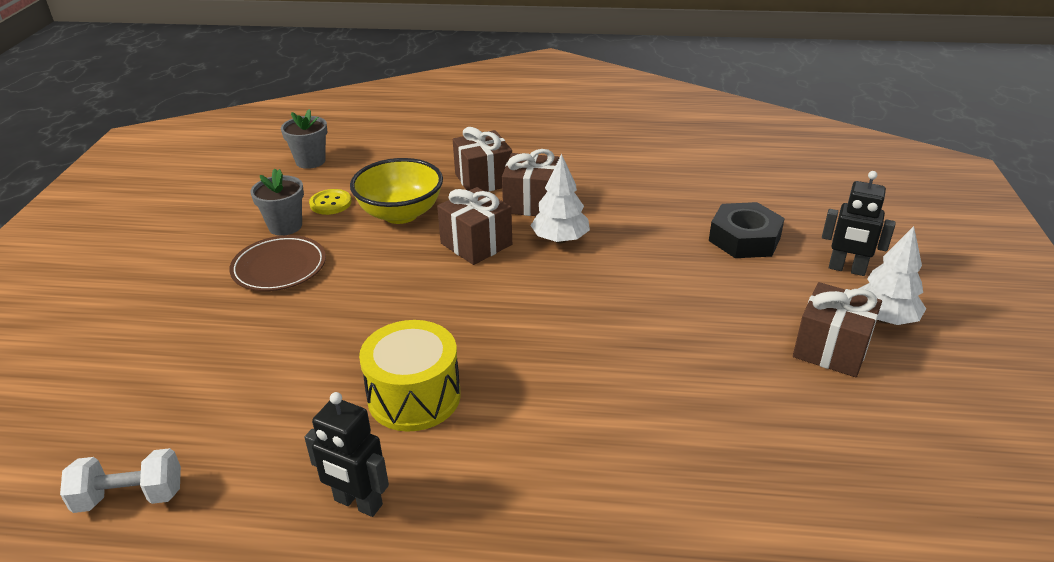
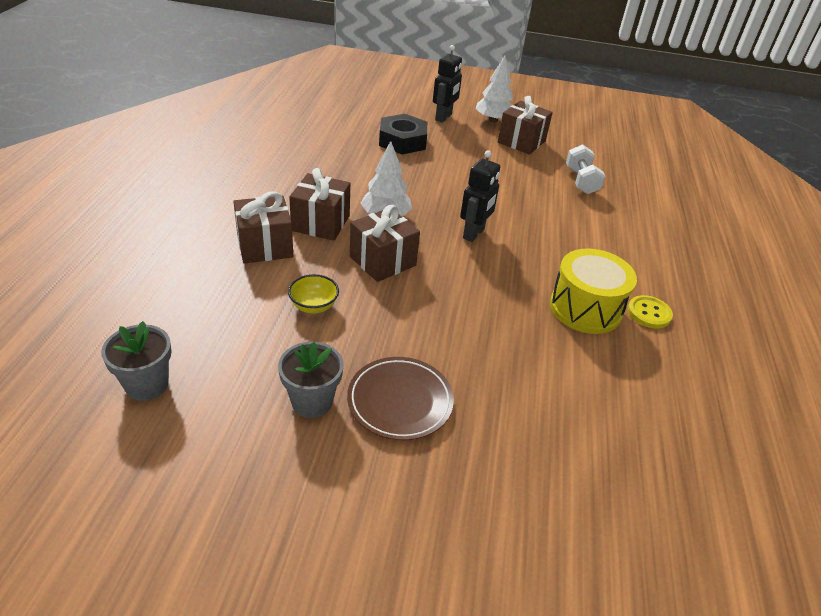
camera: 90 degrees left, 5 degrees up
(130, 497) = (731, 478): white dumbbell -> white dumbbell (581, 181)
(330, 203) = (271, 362): yellow button -> yellow button (649, 313)
(358, 503) = (692, 339): black robot -> black robot (474, 234)
(400, 214) = (314, 306): yellow bowl -> yellow bowl, size x0.51

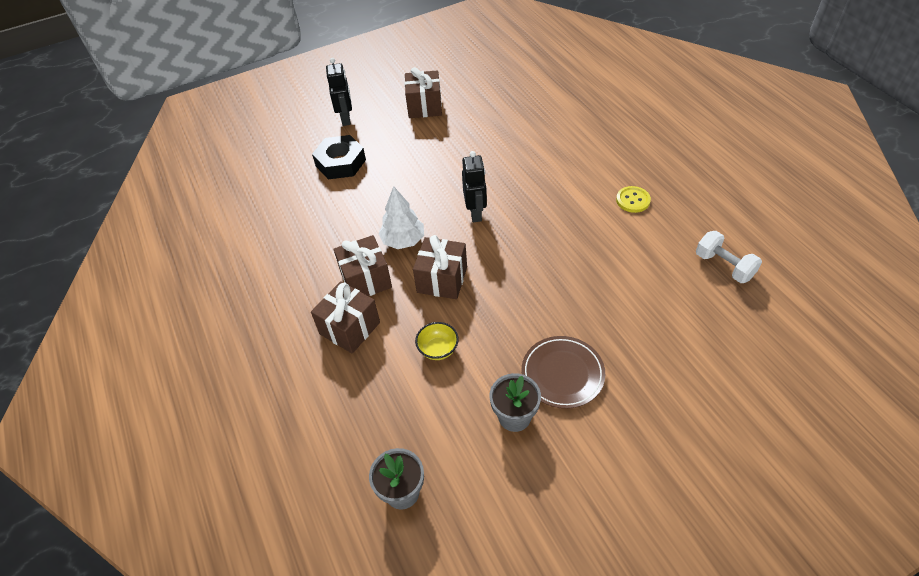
camera: 30 degrees left, 10 degrees up
(493, 120) = (384, 98): white tree -> none
(581, 181) = (497, 117): white dumbbell -> white dumbbell (724, 266)
(585, 308) = (596, 223): yellow drum -> none

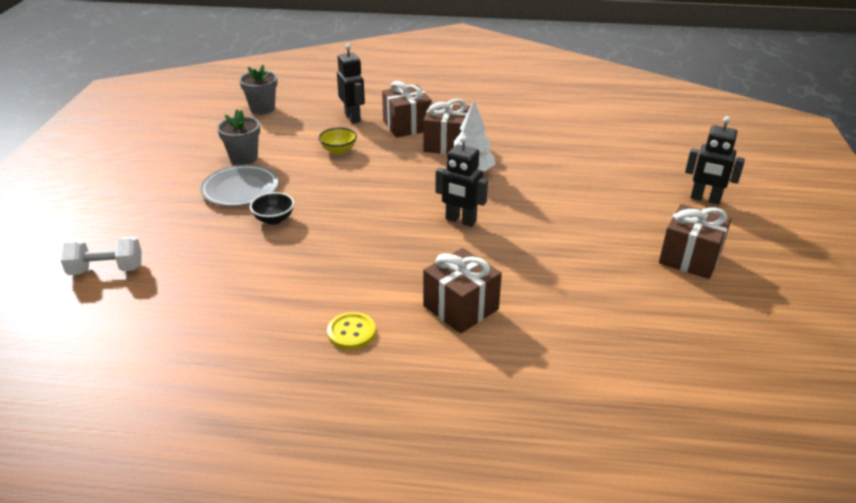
camera: 120 degrees right, 15 degrees down
(340, 163) = (622, 175): black nut -> none
(363, 384) = (353, 118): none -> black robot
(442, 279) = (401, 174): brown gift -> brown gift (461, 307)
(562, 374) = (240, 189): brown plate -> grey plate
(576, 316) = (274, 219): none -> black bowl
(724, 266) = (187, 339): white dumbbell -> white dumbbell (106, 270)

